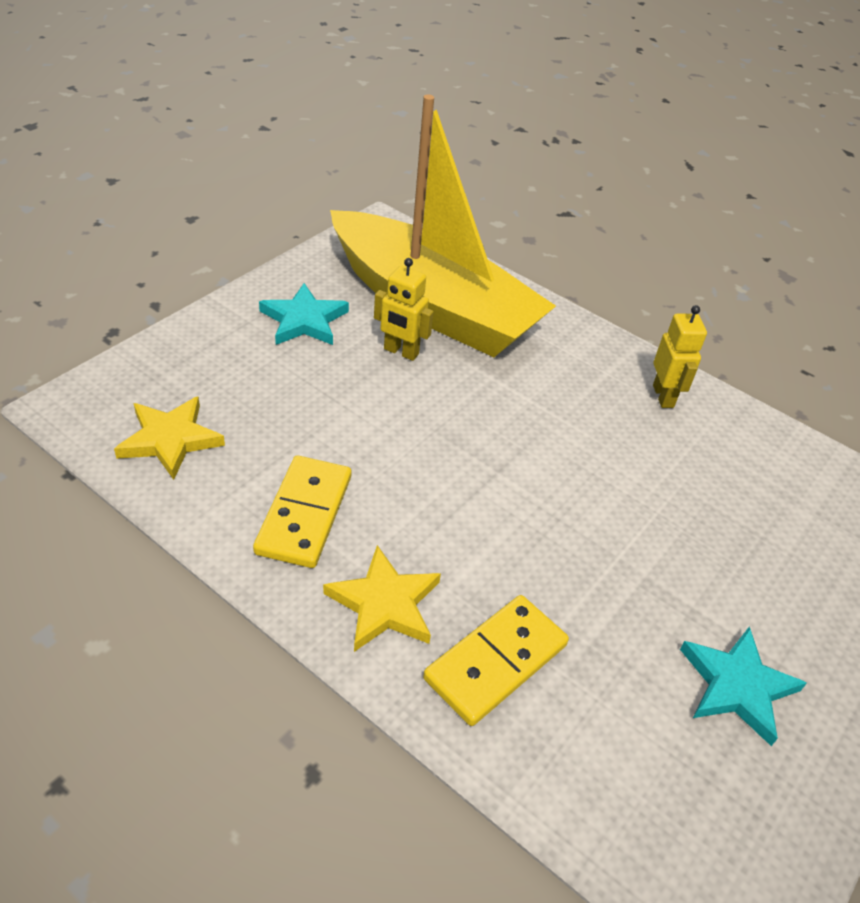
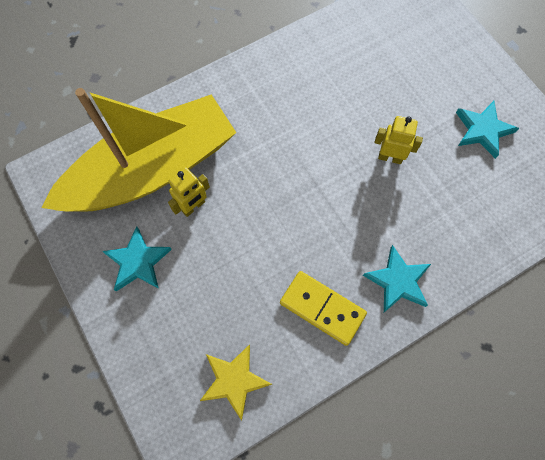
camera: 65 degrees left, 25 degrees up
(384, 603) = (398, 281): yellow star -> turquoise star
(496, 662) = (446, 236): yellow domino -> none
(663, 396) = (283, 68): yellow robot -> yellow robot (390, 157)

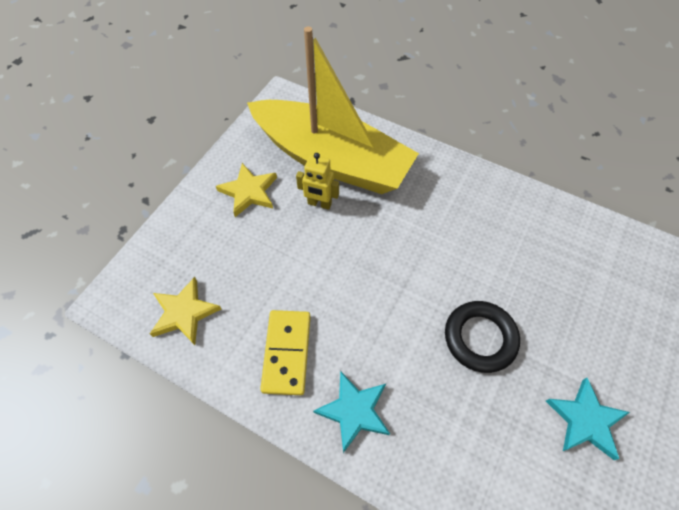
camera: 60 degrees right, 10 degrees down
(138, 262) = (249, 192): turquoise star -> yellow star
(390, 157) = (480, 338): yellow robot -> black ring

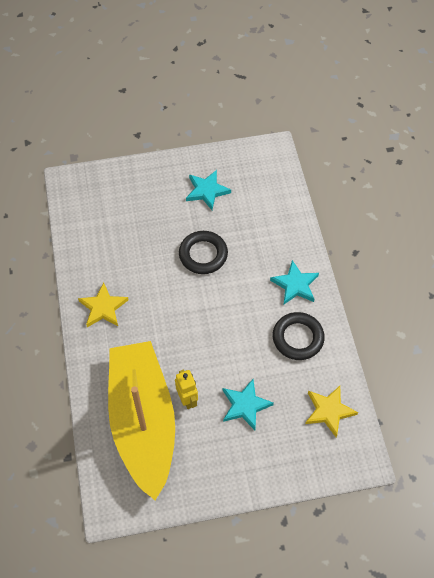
camera: 130 degrees left, 0 degrees up
(249, 192) = (217, 453): yellow star -> yellow star (103, 307)
(267, 244) = (245, 405): none -> turquoise star
(286, 353) = (298, 338): yellow domino -> black ring

